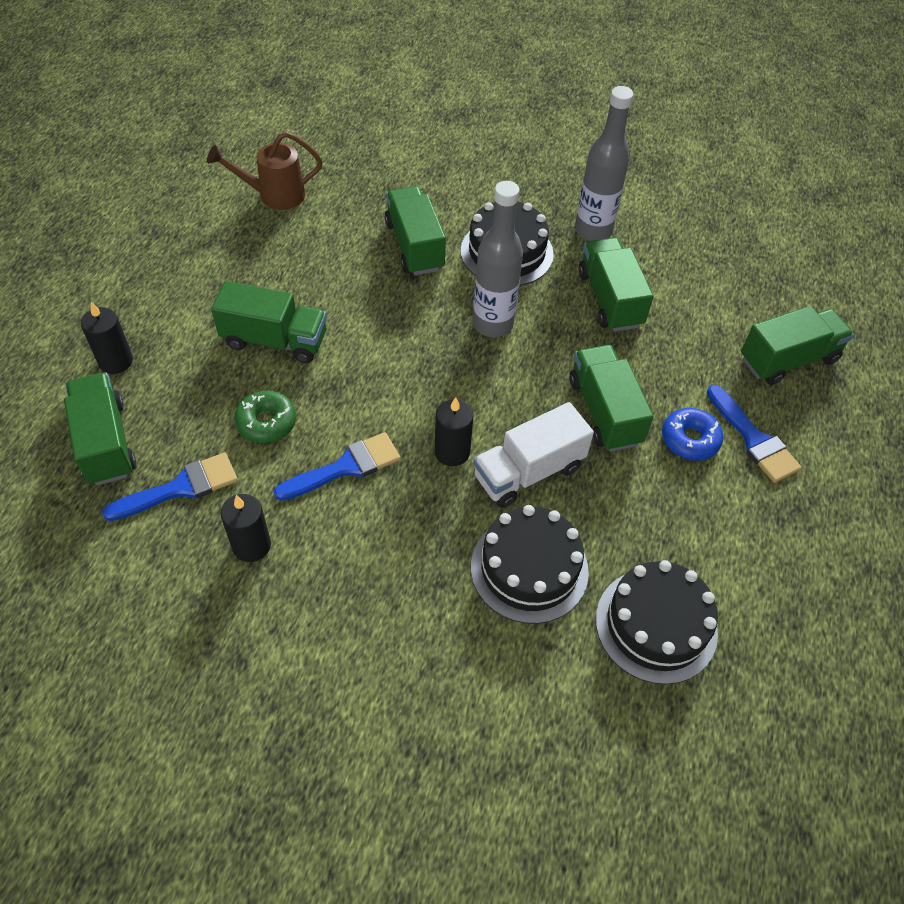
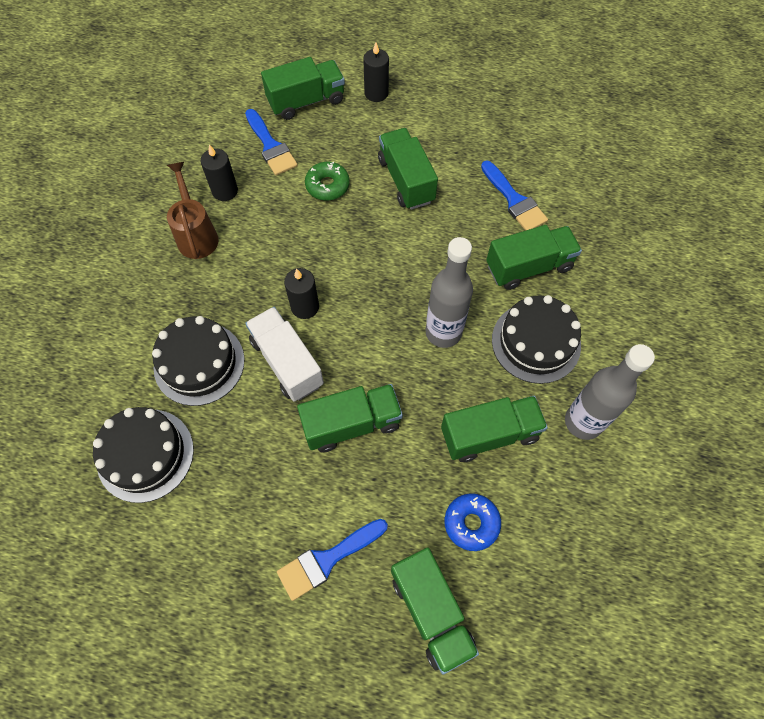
camera: 90 degrees right, 10 degrees up
(274, 340) = (406, 180): green truck -> green truck turned 150 degrees clockwise
(275, 195) = (568, 160): brown watering can -> brown watering can (196, 235)
(346, 467) = (289, 238): blue brush -> blue brush (514, 200)
(690, 439) = (324, 498): blue donut -> blue donut (471, 523)

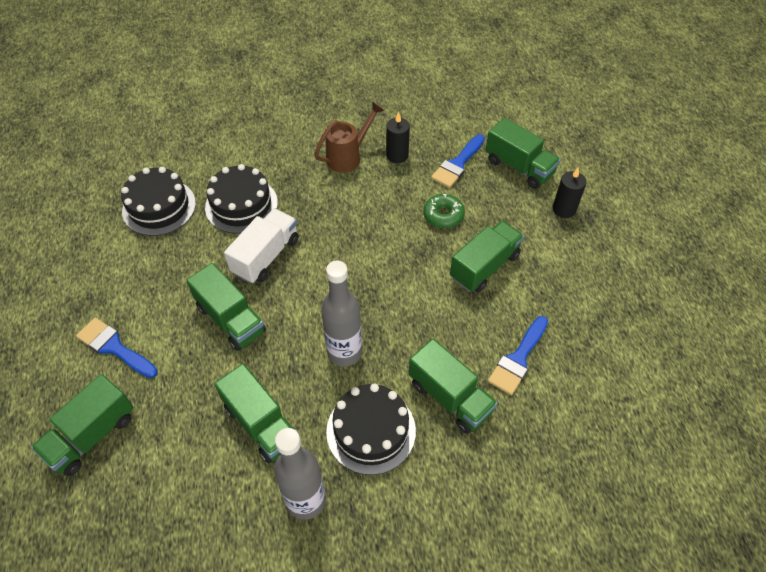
camera: 65 degrees right, 10 degrees down
(305, 307) = (320, 247): black candle -> none
(471, 523) = (175, 438): blue donut -> none

